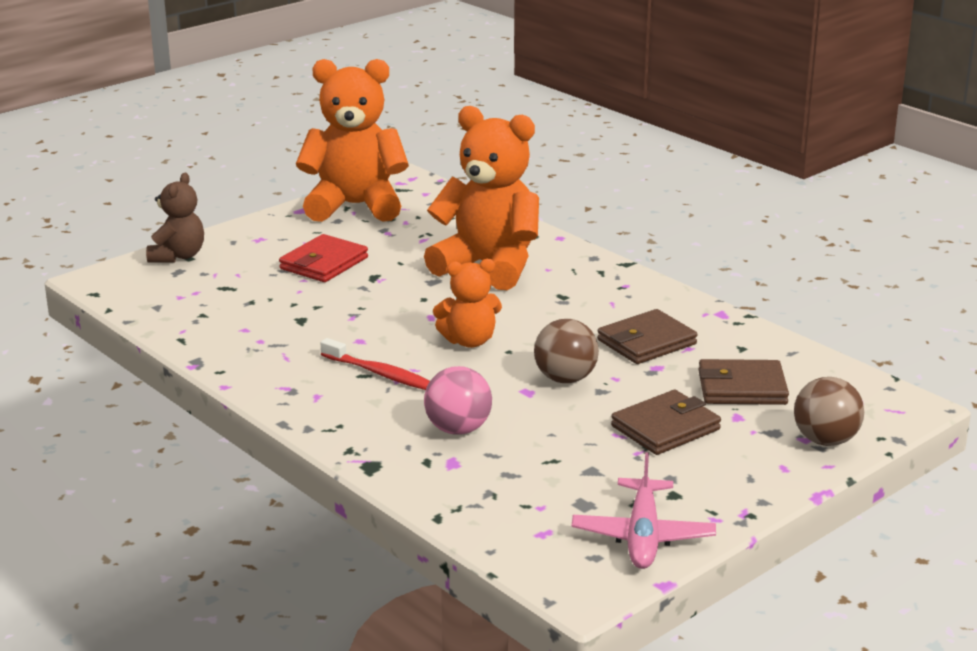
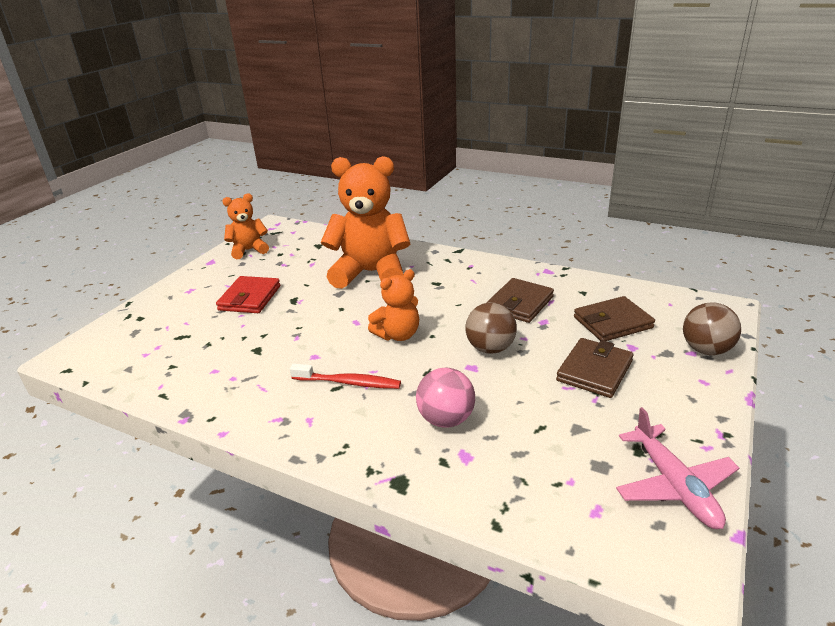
camera: 20 degrees left, 5 degrees up
(178, 256) = (129, 319): brown teddy bear -> none
(355, 206) = (249, 250): orange teddy bear -> orange teddy bear, size x0.54

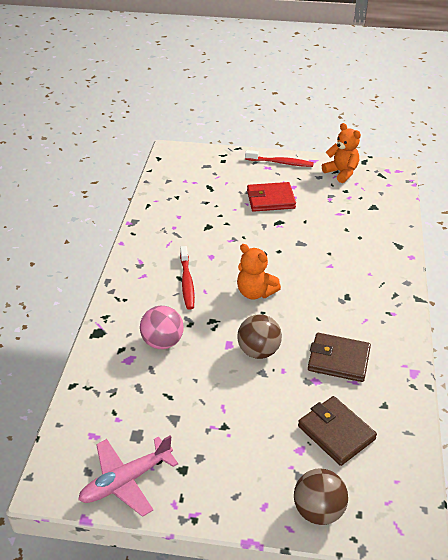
camera: 70 degrees right, 10 degrees up
(192, 280) = (281, 163): none -> red toothbrush
(370, 273) = (342, 252): orange teddy bear -> none
(594, 371) = (251, 424): brown wallet -> none

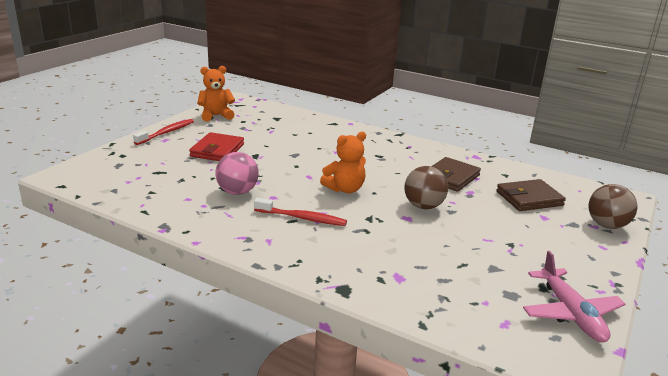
camera: 70 degrees left, 15 degrees down
(162, 342) = (384, 251): pink ball -> pink ball (237, 192)

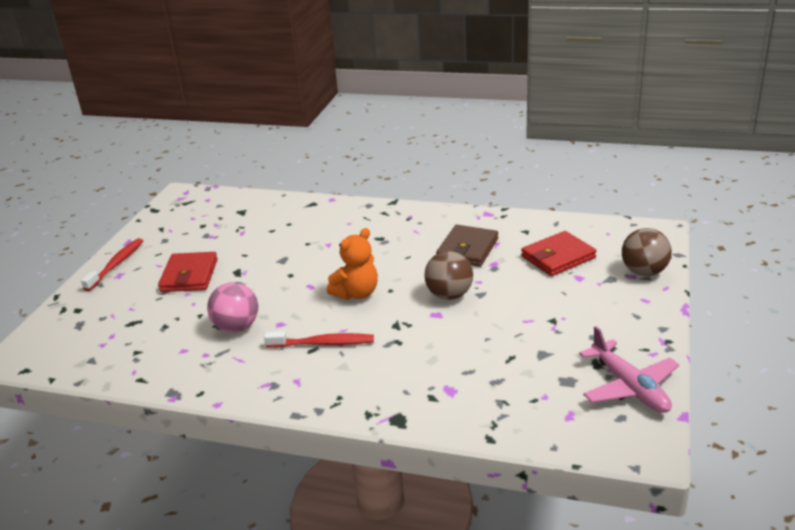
camera: 10 degrees left, 5 degrees up
(216, 116) = (166, 225): orange teddy bear -> none
(529, 198) = (558, 257): brown wallet -> red wallet

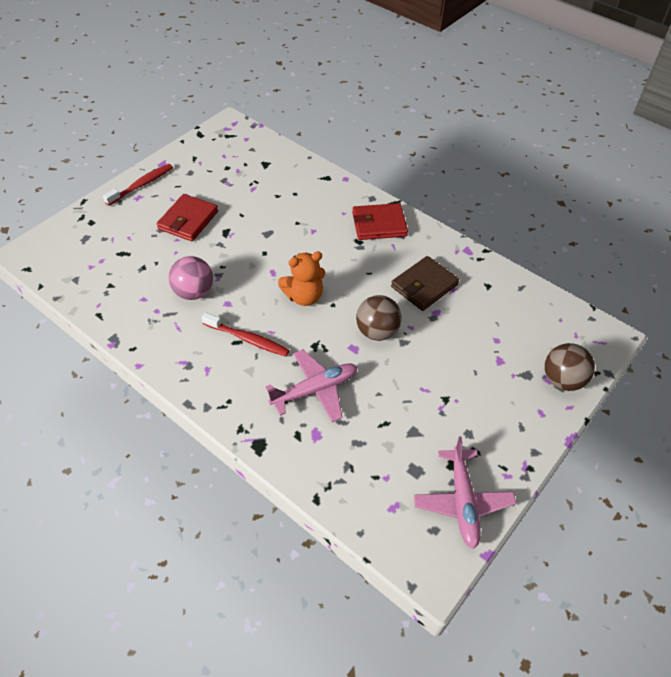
camera: 20 degrees right, 20 degrees up
(423, 357) = (315, 390): none -> pink plane
(558, 257) = (496, 329): red wallet -> red wallet (379, 224)

